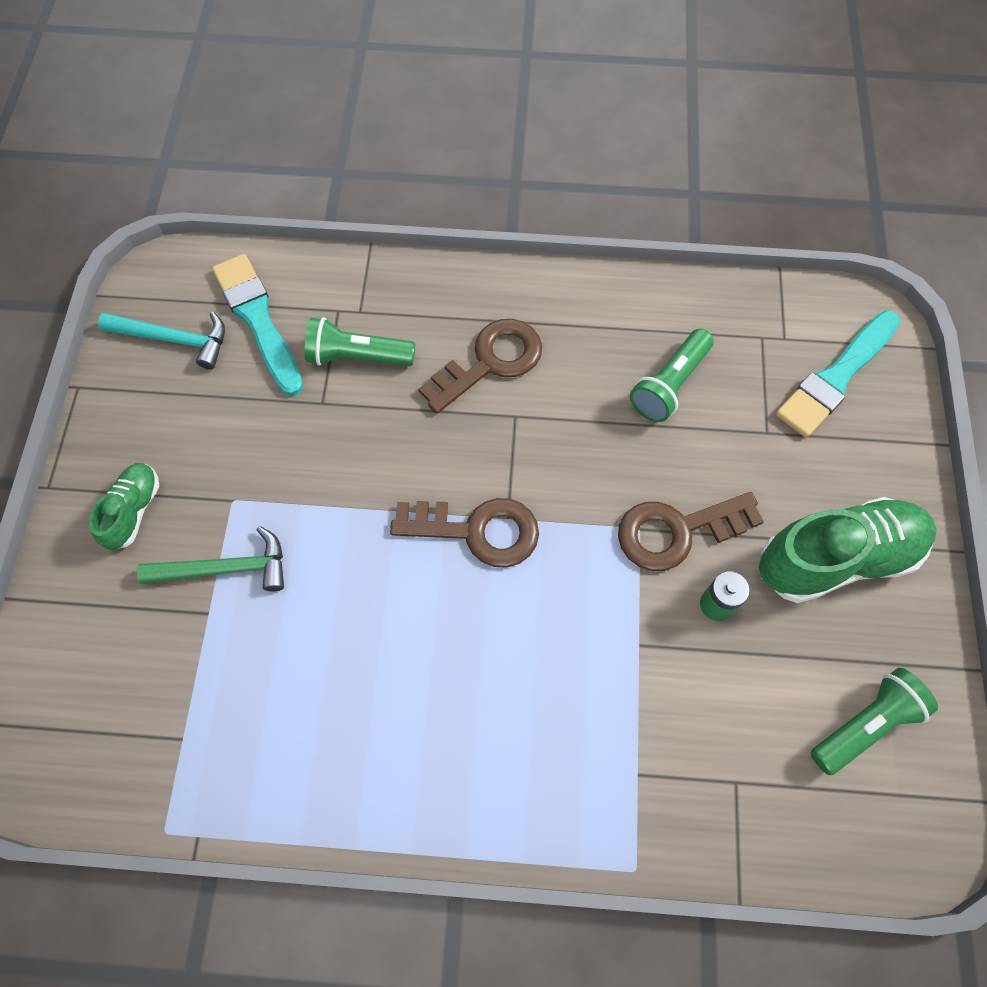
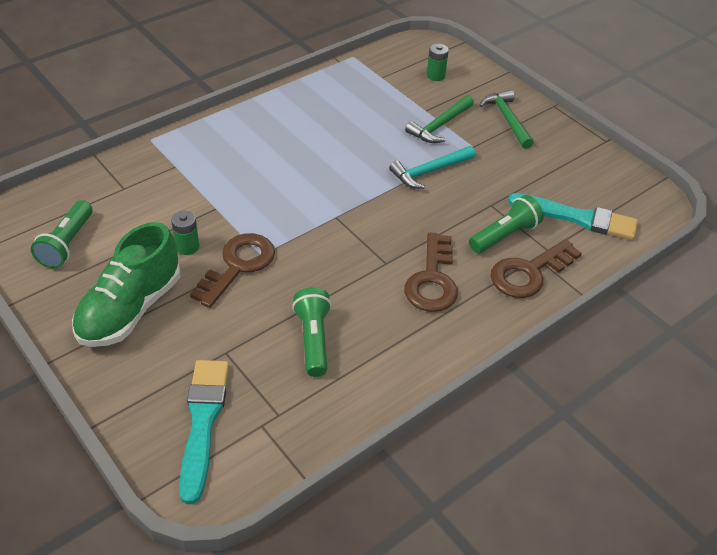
camera: 135 degrees right, 20 degrees down
(107, 675) = (435, 76): none -> green battery
(133, 511) = (507, 119): green shoe -> green hammer
(174, 340) = (600, 183): turquoise hammer -> turquoise hammer (429, 171)
(477, 531) = (345, 203): brown key -> brown key (529, 273)

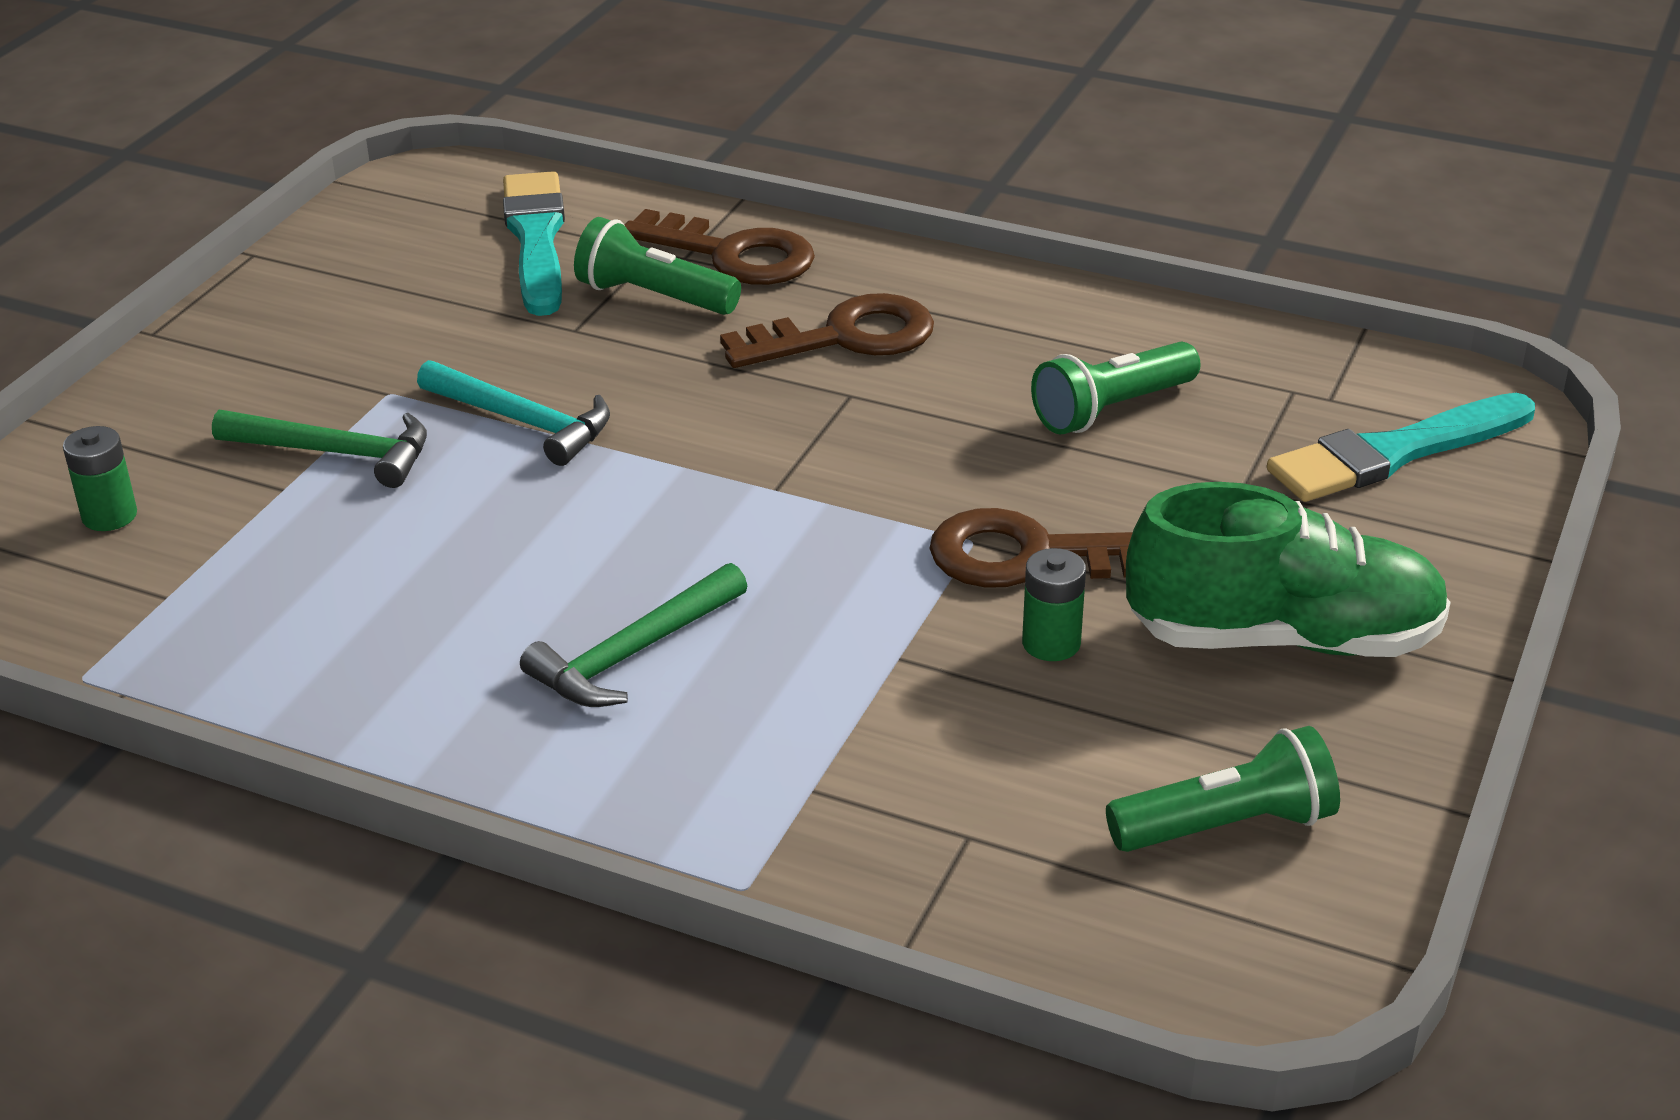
camera: 115 degrees left, 10 degrees down
(507, 119) = (249, 376): green hammer -> green hammer (632, 653)

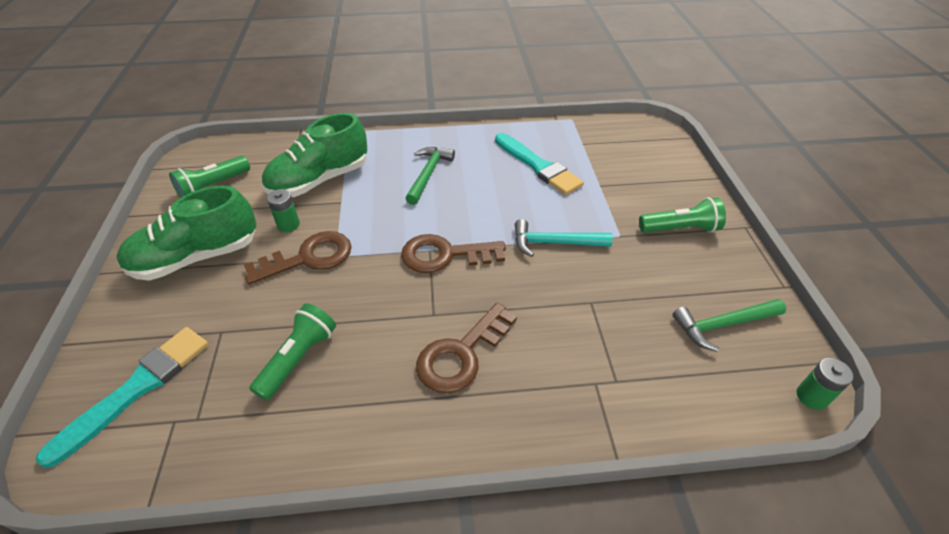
camera: 150 degrees right, 10 degrees up
(109, 516) = (636, 158): green battery -> green battery (811, 397)
(336, 453) = (602, 204): green hammer -> green hammer (722, 324)
(536, 239) = (682, 360): turquoise brush -> turquoise brush (538, 166)
(653, 297) = (579, 341): green flashlight -> green flashlight (680, 229)
(733, 255) = (572, 398): brown key -> brown key (444, 255)
(923, 738) = (319, 180): none -> green shoe

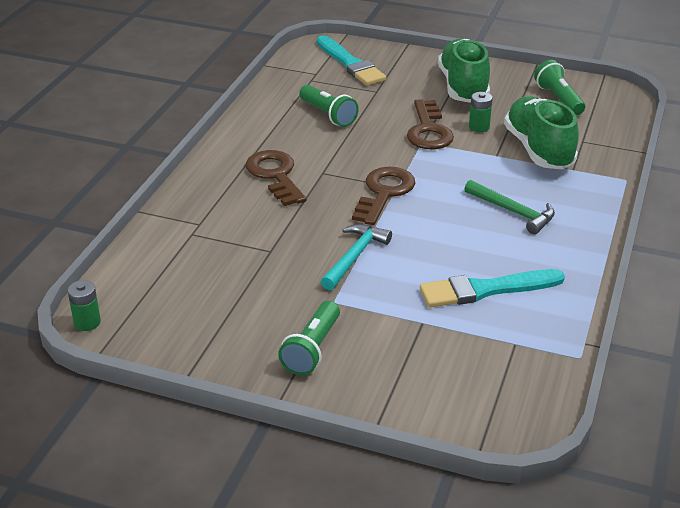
camera: 115 degrees right, 10 degrees down
(722, 324) = (185, 312): green hammer -> none

